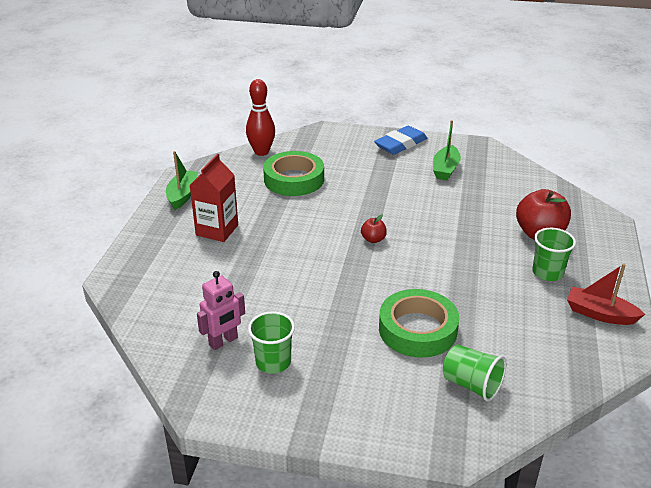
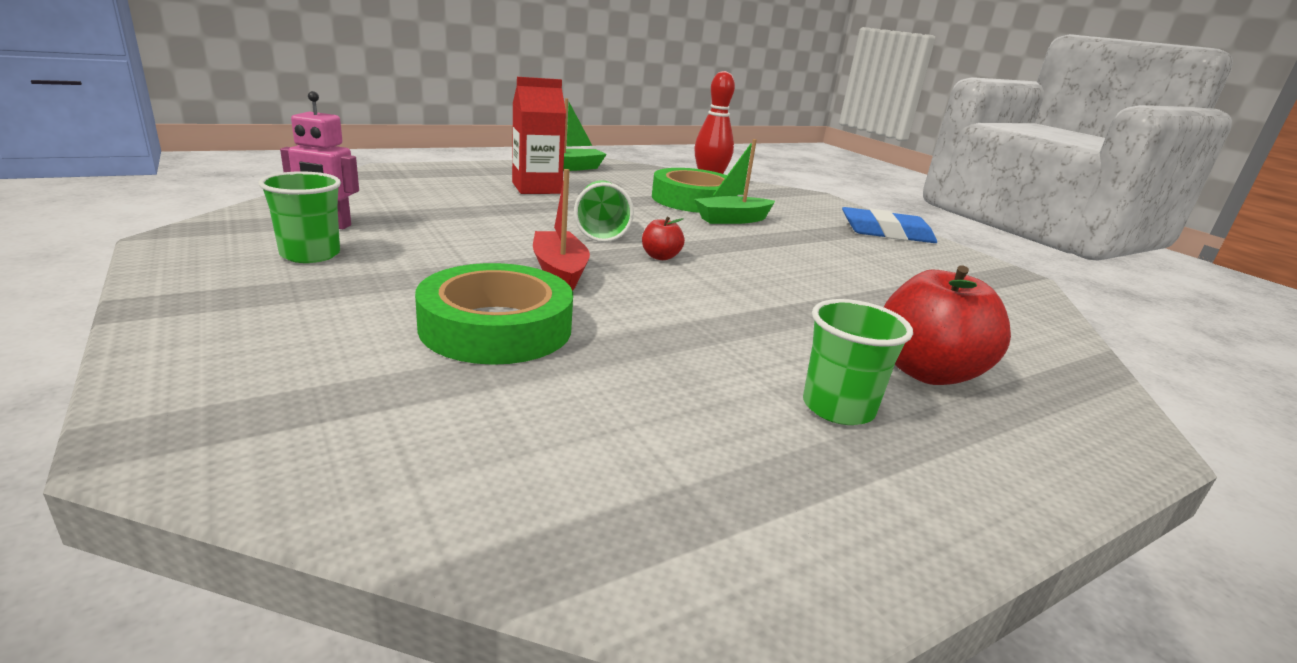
camera: 45 degrees right, 10 degrees down
(445, 169) = (905, 267): green boat -> green boat (732, 219)
(471, 385) = (390, 409): green cup -> green cup (601, 232)
(599, 314) = (822, 512): red boat -> red boat (559, 272)

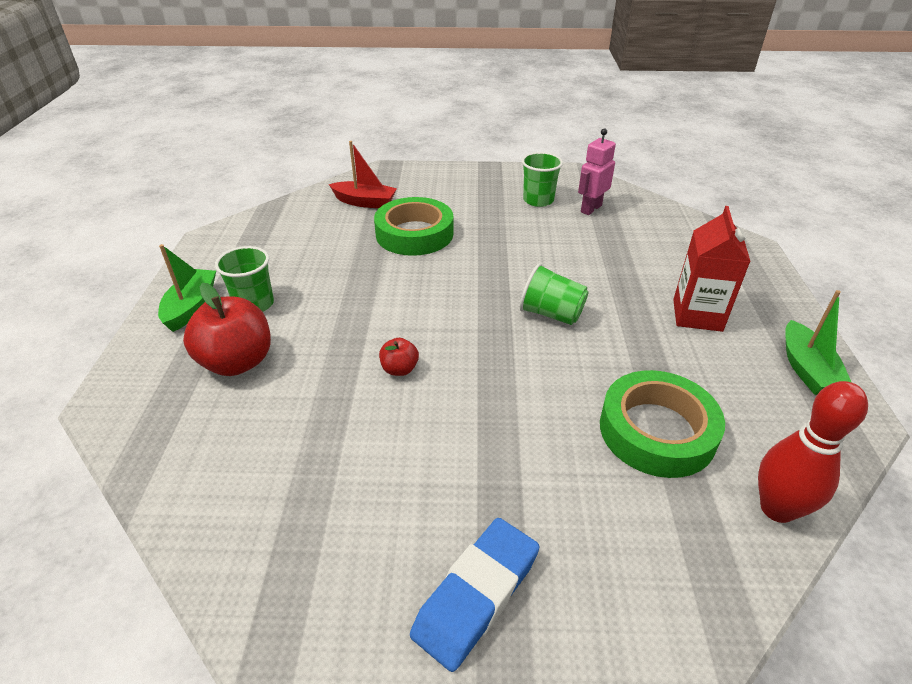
camera: 125 degrees right, 15 degrees up
(559, 272) = (474, 270): red boat -> red boat (365, 202)
(660, 257) = (481, 325): red apple -> red apple (399, 369)
(732, 219) = (570, 429): green boat -> green boat (191, 307)

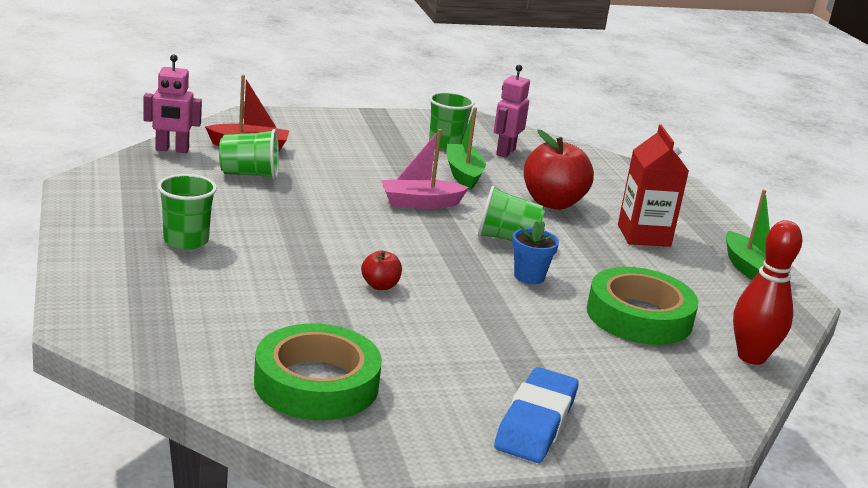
camera: 20 degrees left, 15 degrees down
(191, 307) = (113, 245): green boat -> green boat (463, 174)
(237, 362) = (204, 287): red apple -> red apple (552, 203)
(300, 204) = (172, 150): none -> pink robot
(349, 231) = (249, 174): none -> green cup
(414, 234) = (326, 176): green tape -> green tape (316, 383)
(485, 267) = (420, 203): none -> pink boat
(555, 365) = (529, 276): none -> blue flower pot

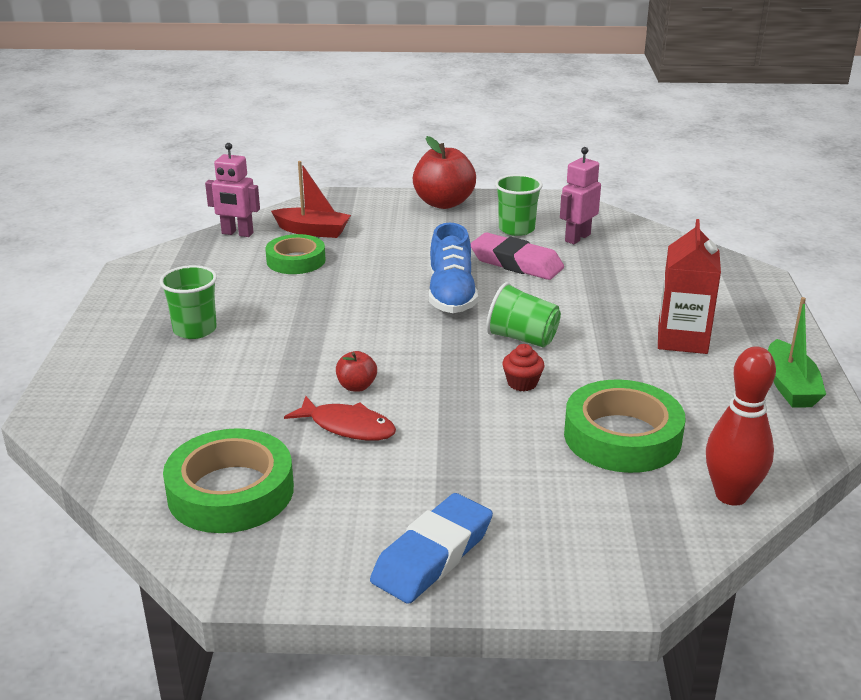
camera: 20 degrees right, 5 degrees up
(249, 174) = (296, 260): green cup -> green tape
(393, 321) = (347, 427): none -> red fish
(420, 203) = (451, 295): pink boat -> blue shoe
(463, 174) = (516, 263): green boat -> pink eraser
(529, 276) = (522, 383): blue flower pot -> red cupcake
(552, 203) = (597, 298): red apple -> red apple (444, 203)

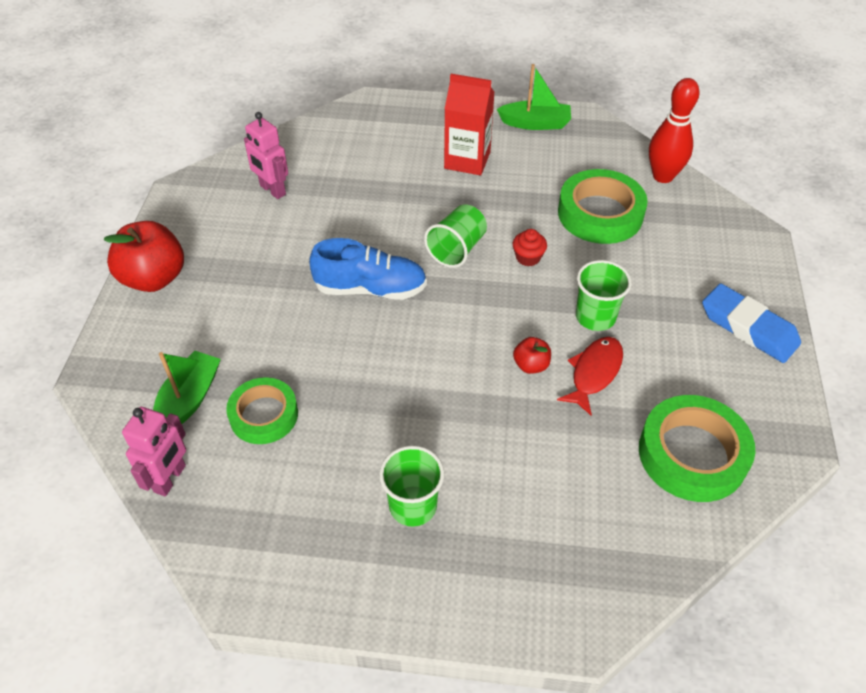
camera: 85 degrees left, 20 degrees up
(313, 231) = (189, 399): red boat -> green boat
(516, 229) = (240, 229): green cup -> green cup (595, 317)
(516, 263) = (314, 237): pink eraser -> none

